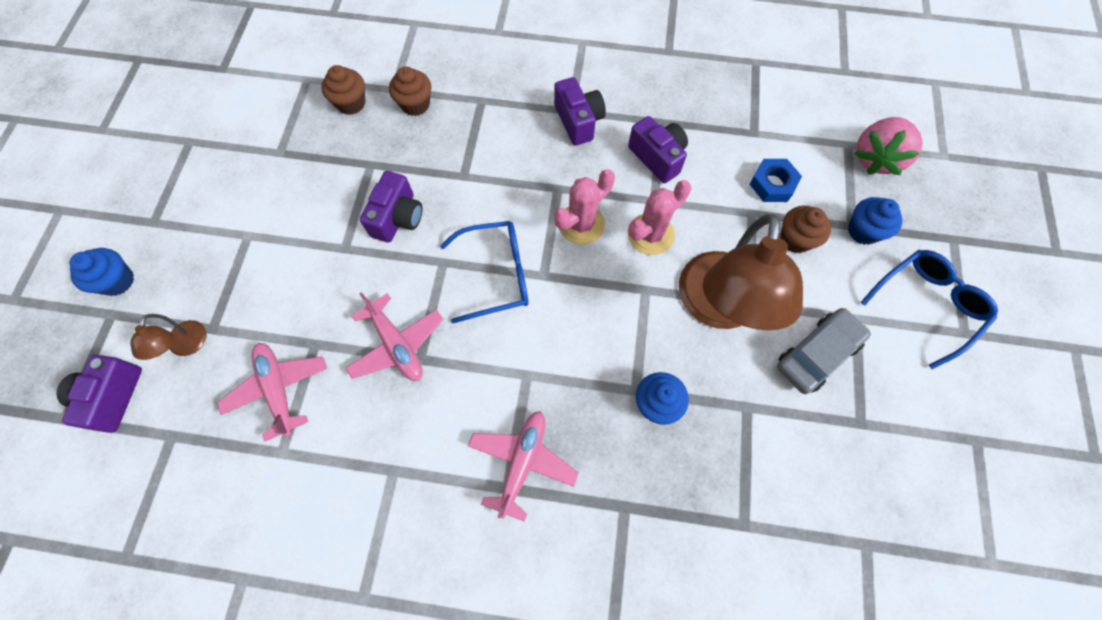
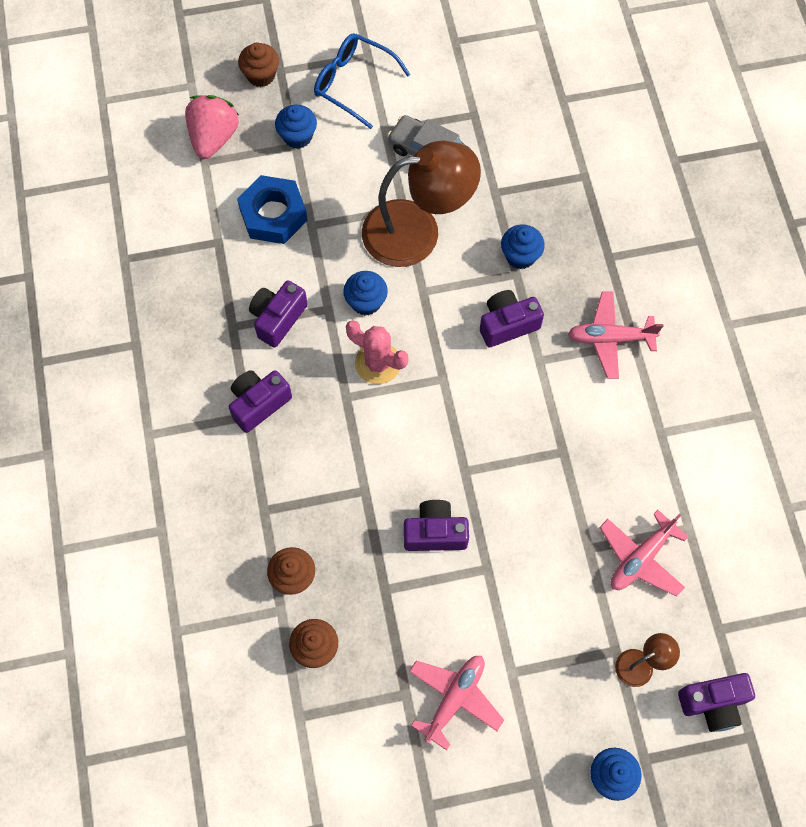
camera: 110 degrees left, 0 degrees up
(397, 345) = (559, 476): pink plane -> pink plane (454, 698)
(497, 275) = (458, 418): blue glasses -> none
(579, 358) = (507, 324): none -> purple camera
(650, 234) = (366, 302): pink cactus -> blue cupcake
(772, 184) = (273, 215): blue nut -> blue nut, size x1.53
(795, 239) = (326, 186): brown cupcake -> brown cupcake (261, 75)
(875, 158) = (213, 137): pink strawberry -> pink strawberry turned 90 degrees counterclockwise

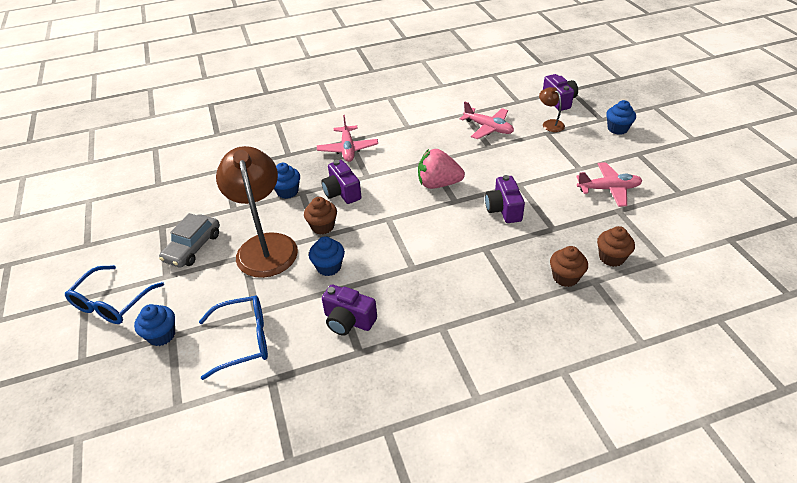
camera: 95 degrees left, 25 degrees down
(213, 137) = (150, 404): pink strawberry -> pink strawberry (438, 184)
(259, 403) = (429, 321): purple camera -> none
(261, 75) = (83, 375): brown cupcake -> brown cupcake (322, 226)
(273, 215) = (244, 340): blue nut -> blue glasses
(378, 363) = (381, 253): pink cactus -> none
(454, 698) = (609, 189): pink plane -> pink plane turned 150 degrees clockwise

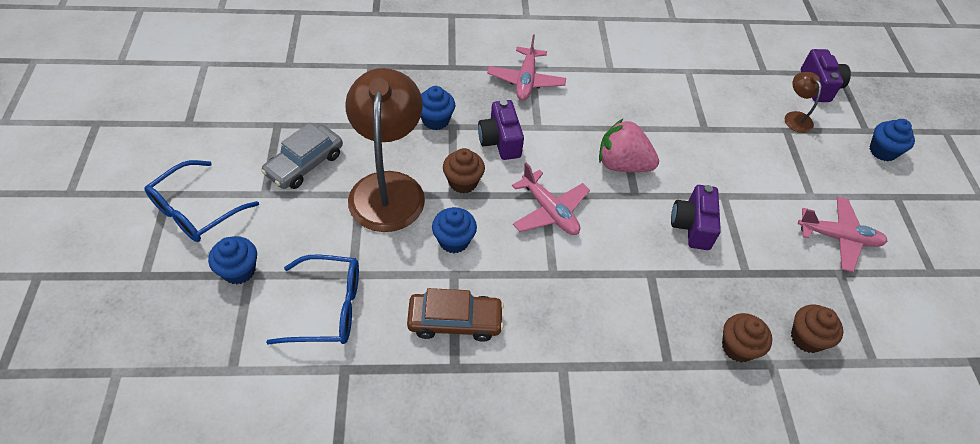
camera: 10 degrees right, 10 degrees up
(348, 321) = (455, 321): purple camera -> brown car
(488, 128) = (712, 101): pink plane -> pink plane (549, 211)

